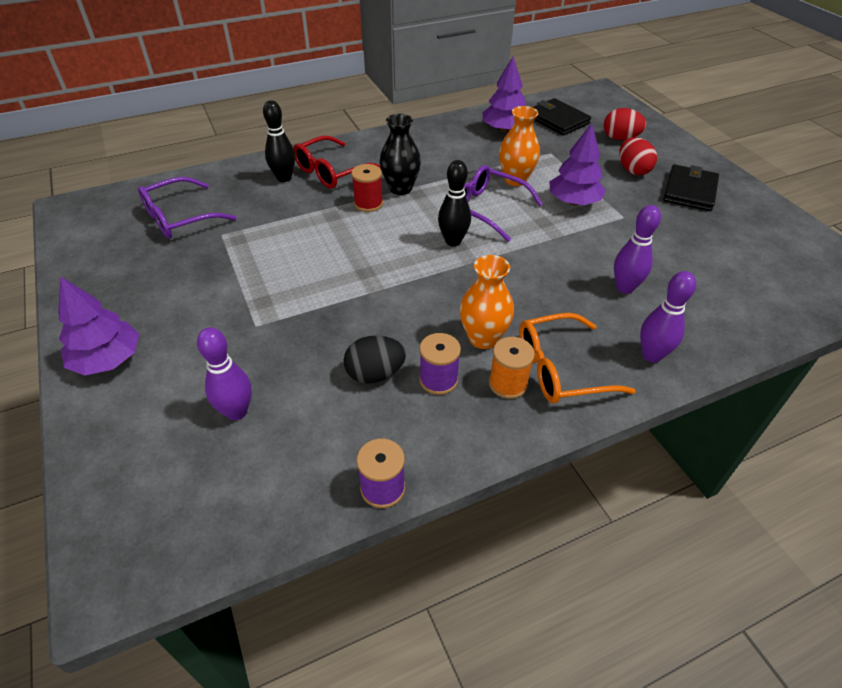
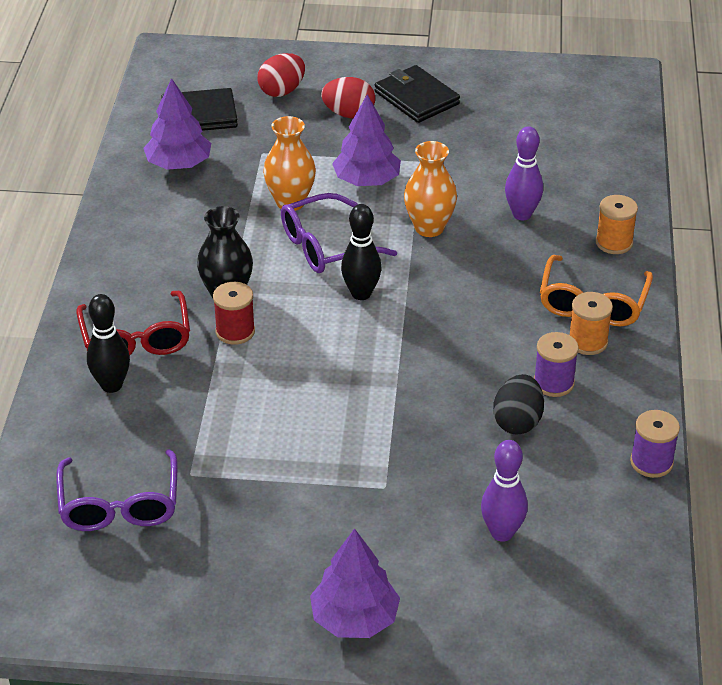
camera: 60 degrees left, 5 degrees down
(483, 338) = (521, 333): orange vase -> orange vase (429, 228)
(651, 355) = (614, 243): purple bowling pin -> orange spool

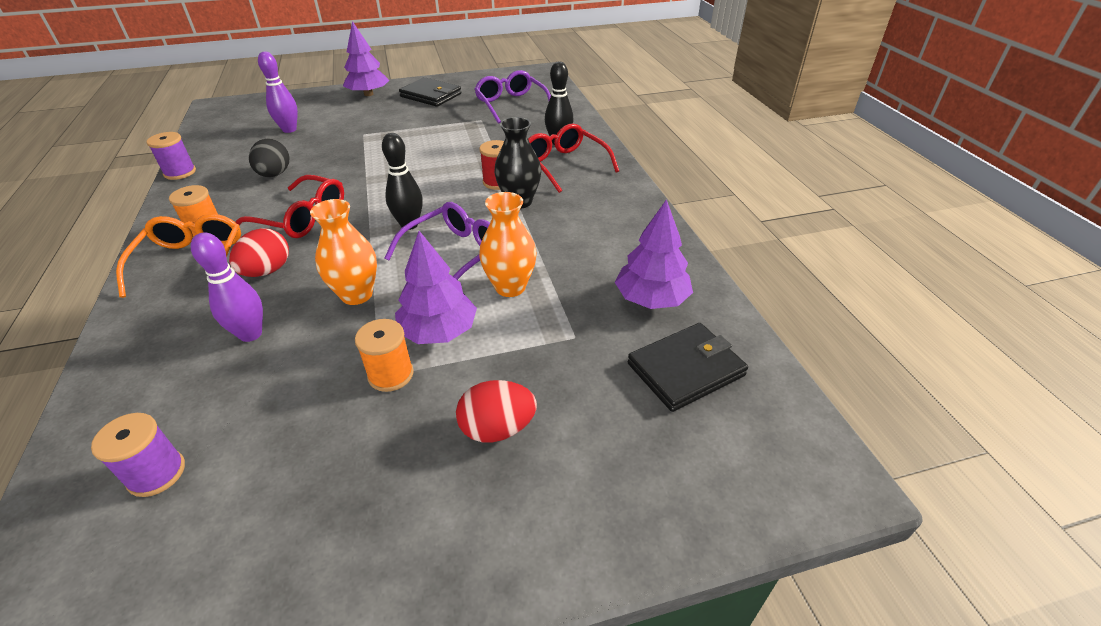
camera: 160 degrees right, 0 degrees up
(282, 91) = (612, 445): red egg -> red egg (267, 271)
(416, 98) = (406, 495): black wallet -> black wallet (431, 95)
(480, 334) = (301, 218): none -> red glasses
(553, 383) = (243, 199): purple spool -> purple spool (156, 473)
(614, 243) = (147, 326): orange spool -> orange spool (391, 374)

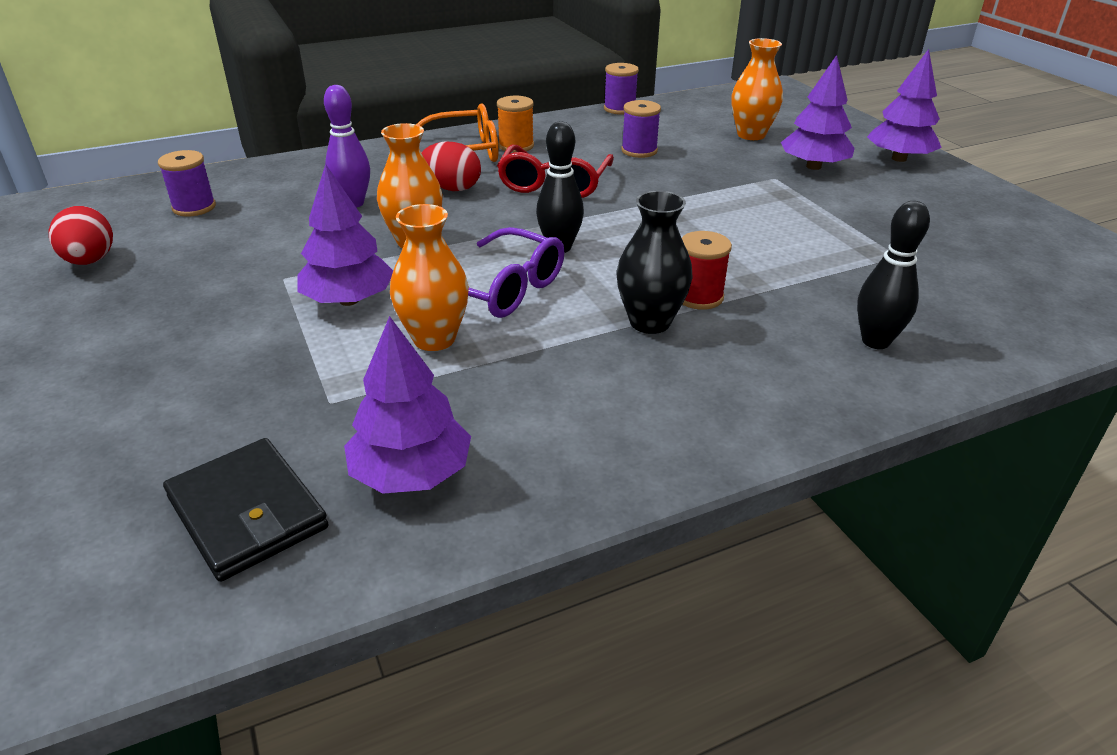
camera: 80 degrees right, 5 degrees down
(274, 175) = (639, 151): black egg -> purple spool
(289, 130) = (751, 135): purple bowling pin -> orange vase
(357, 119) = (813, 166): none -> purple tree
(391, 374) = (283, 283): orange spool -> none
(431, 95) = (945, 202): black wallet -> none
(497, 429) = (187, 359): red egg -> red egg (90, 261)
(511, 104) = (985, 276): purple glasses -> none
(564, 165) = (792, 355): red glasses -> none

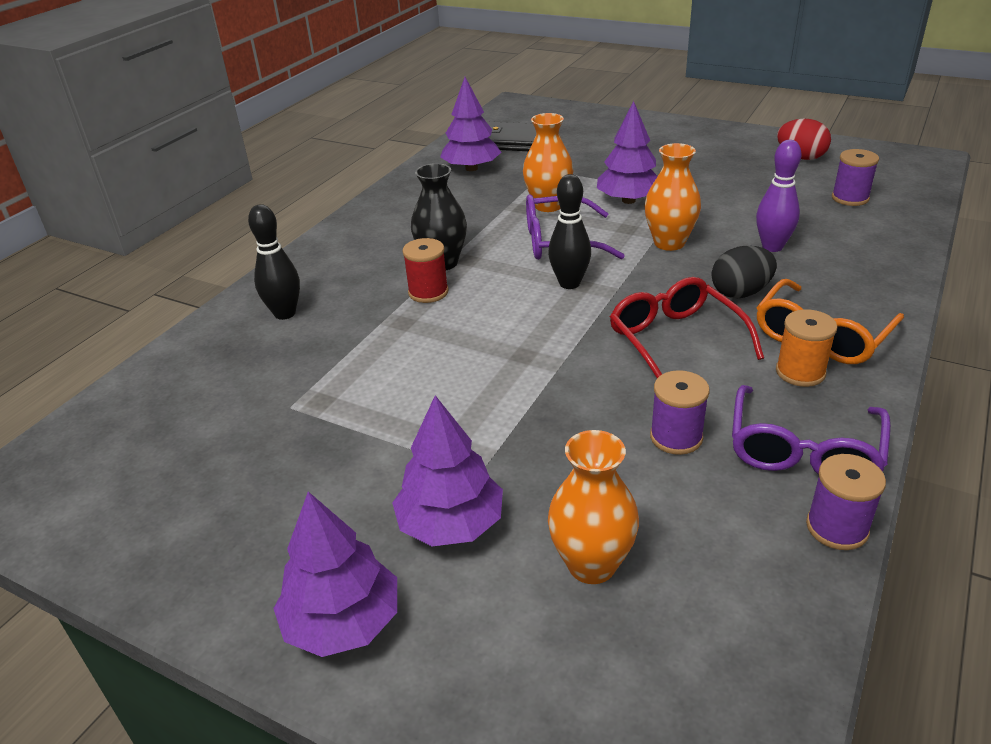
camera: 145 degrees right, 0 degrees up
(452, 188) = (740, 293): red egg -> black egg
(583, 127) = (803, 450): none -> purple glasses

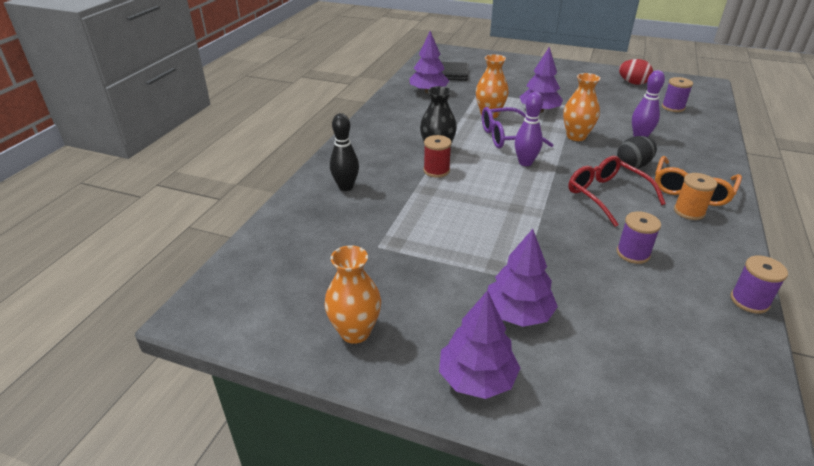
camera: 10 degrees left, 0 degrees up
(569, 283) = (525, 163): black bowling pin -> purple bowling pin
(591, 564) = (616, 332): orange vase -> orange vase (355, 332)
(803, 450) = (711, 257): purple glasses -> none

